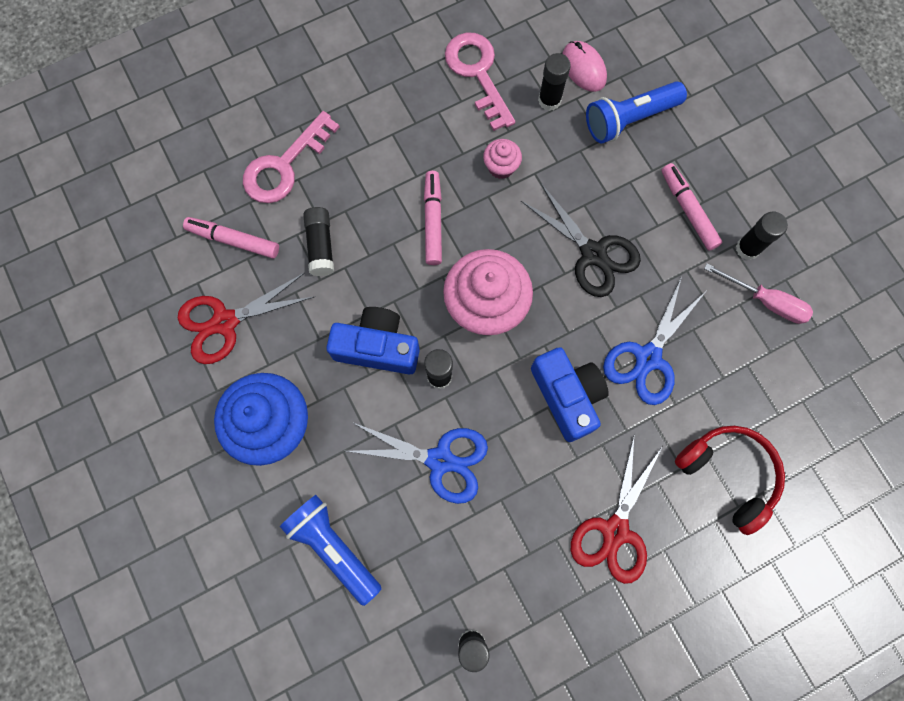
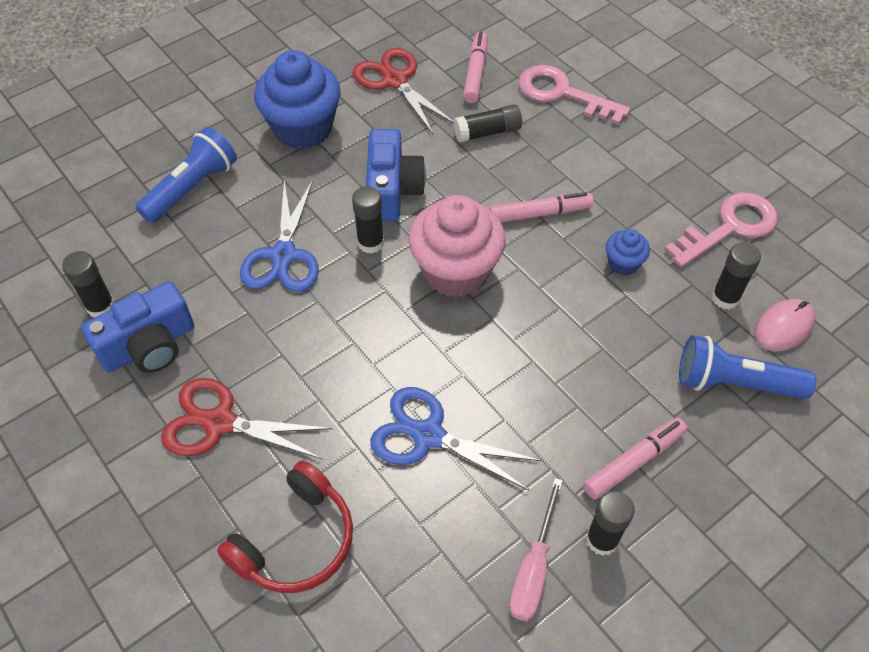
camera: 80 degrees right, 20 degrees down
(501, 167) = (623, 263): pink cupcake -> blue cupcake
(567, 396) = (368, 358): blue camera -> blue camera (149, 345)
(593, 254) = (544, 364): black scissors -> none
(629, 119) = (734, 383): blue flashlight -> blue flashlight turned 45 degrees counterclockwise

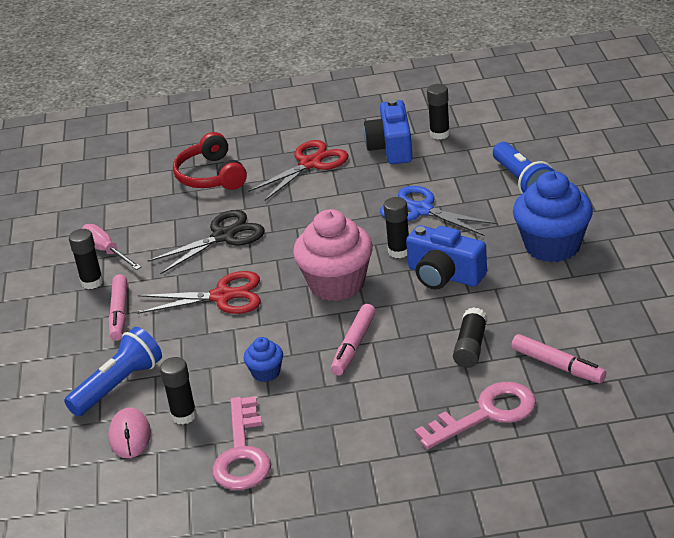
camera: 125 degrees right, 20 degrees down
(395, 81) = (580, 311): red scissors -> red scissors (222, 296)
(428, 435) = (224, 236): blue scissors -> black scissors

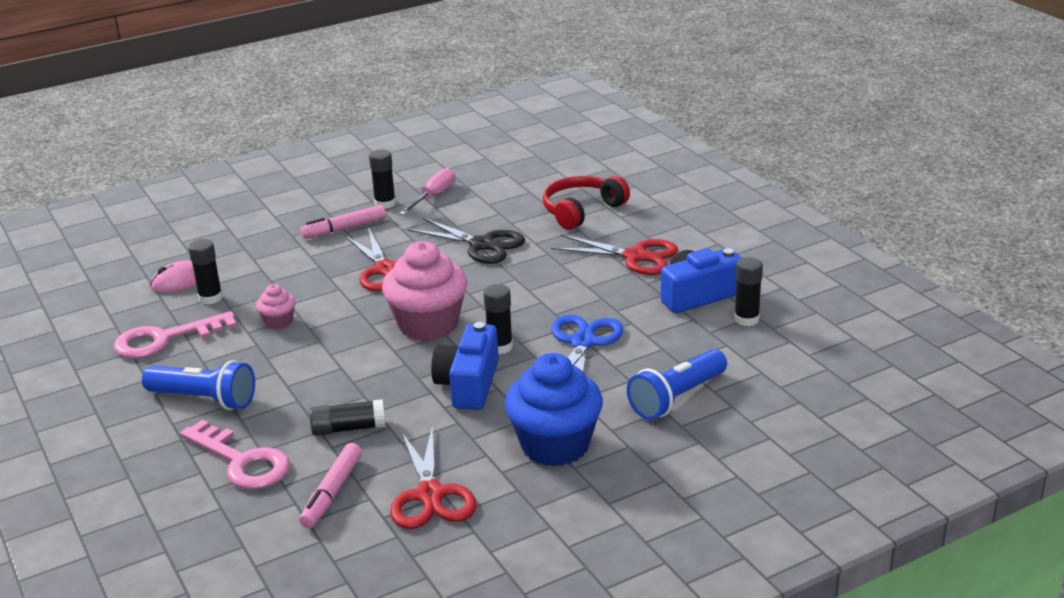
camera: 65 degrees right, 5 degrees down
(118, 385) = (245, 257): blue flashlight -> blue flashlight (204, 399)
(266, 373) = (278, 322): blue cupcake -> pink cupcake
(354, 345) = (331, 358): pink marker -> none
(586, 315) = (430, 495): none -> red scissors

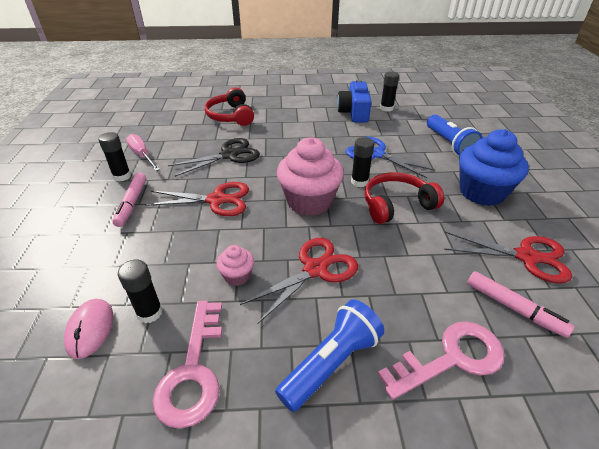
camera: 65 degrees left, 10 degrees up
(348, 428) = (426, 276): black glue stick -> none
(469, 384) = (396, 205): blue camera -> red headphones
(635, 256) = (298, 116): red scissors -> red scissors (315, 269)

